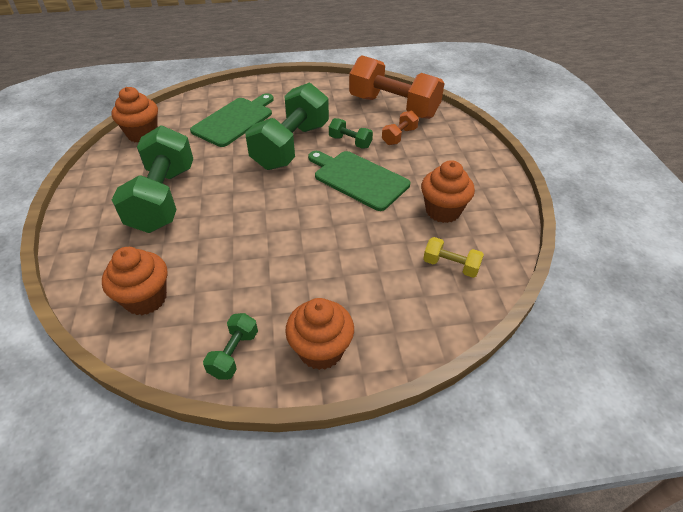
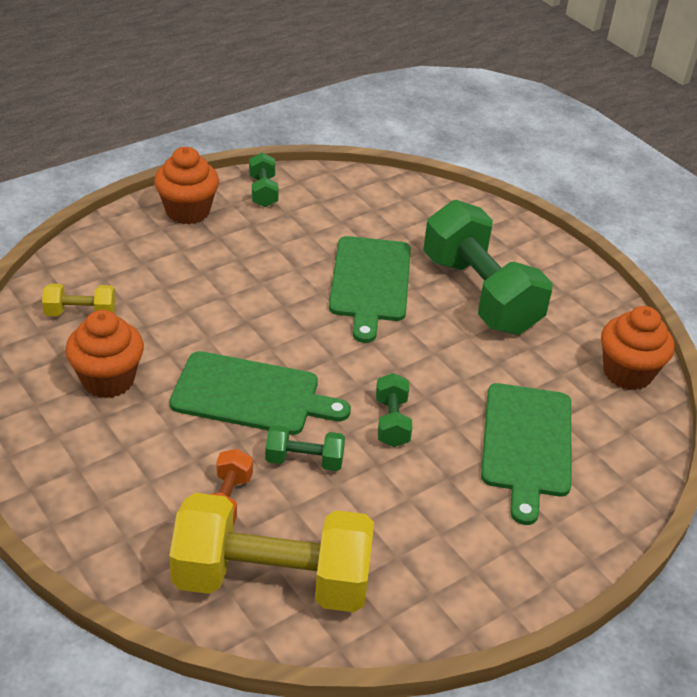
camera: 150 degrees right, 5 degrees down
(145, 298) = (381, 205): orange cupcake -> none
(226, 228) = (370, 283): none -> green cutting board
(291, 146) = (391, 422): green dumbbell -> green dumbbell, size x0.44
(393, 107) = (272, 580): orange dumbbell -> yellow dumbbell

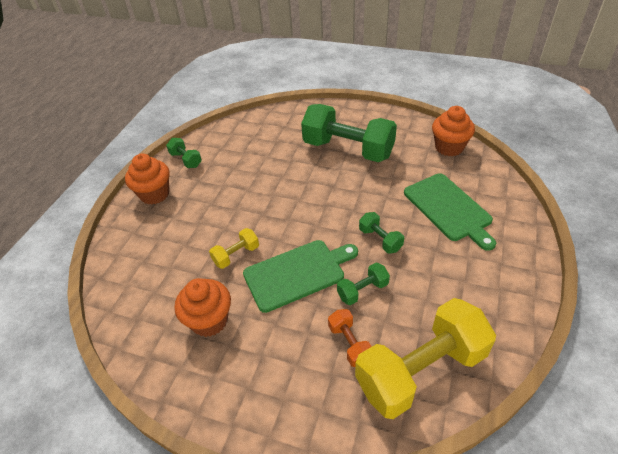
camera: 30 degrees left, 5 degrees up
(80, 313) = (151, 291): yellow dumbbell -> yellow dumbbell (236, 255)
(370, 283) = (292, 175): green cutting board -> none

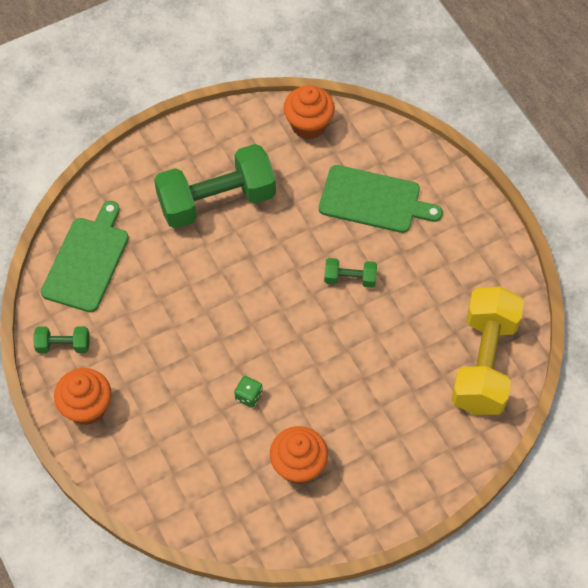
camera: 50 degrees left, 15 degrees up
(236, 255) = (248, 396): yellow dumbbell -> green dice
(297, 273) = (319, 367): green cutting board -> green cutting board (87, 261)
(349, 344) = (419, 387): orange dumbbell -> none
(362, 290) = (384, 337): green dumbbell -> none

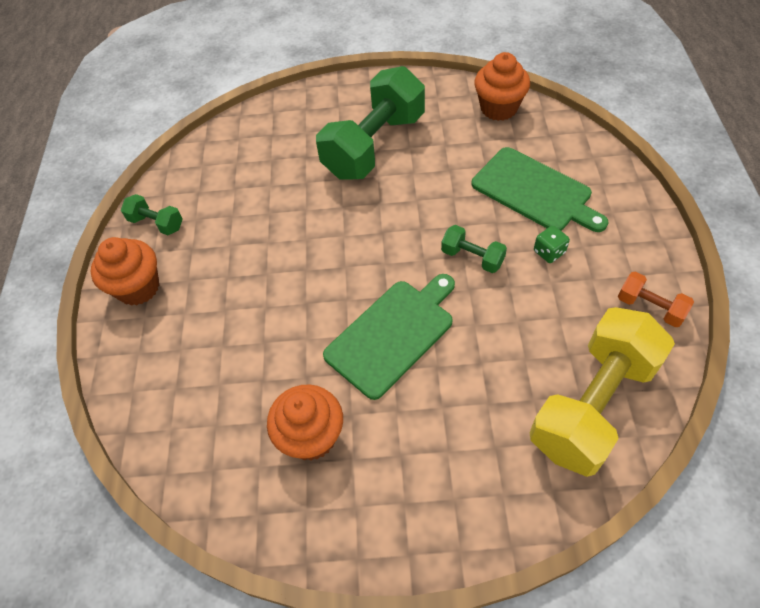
camera: 30 degrees right, 5 degrees down
(87, 261) = (225, 159): green cutting board -> green cutting board (392, 334)
(216, 200) = (374, 145): green dumbbell -> green dumbbell turned 60 degrees counterclockwise
(248, 396) = (300, 337): green dice -> green dice (549, 252)
(497, 272) = (650, 307): none -> orange dumbbell

